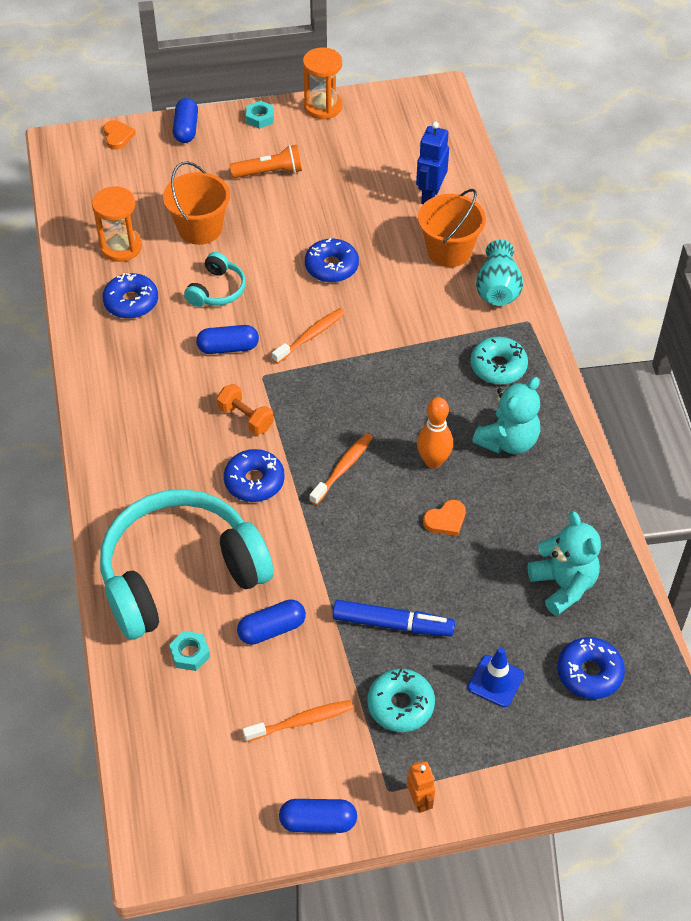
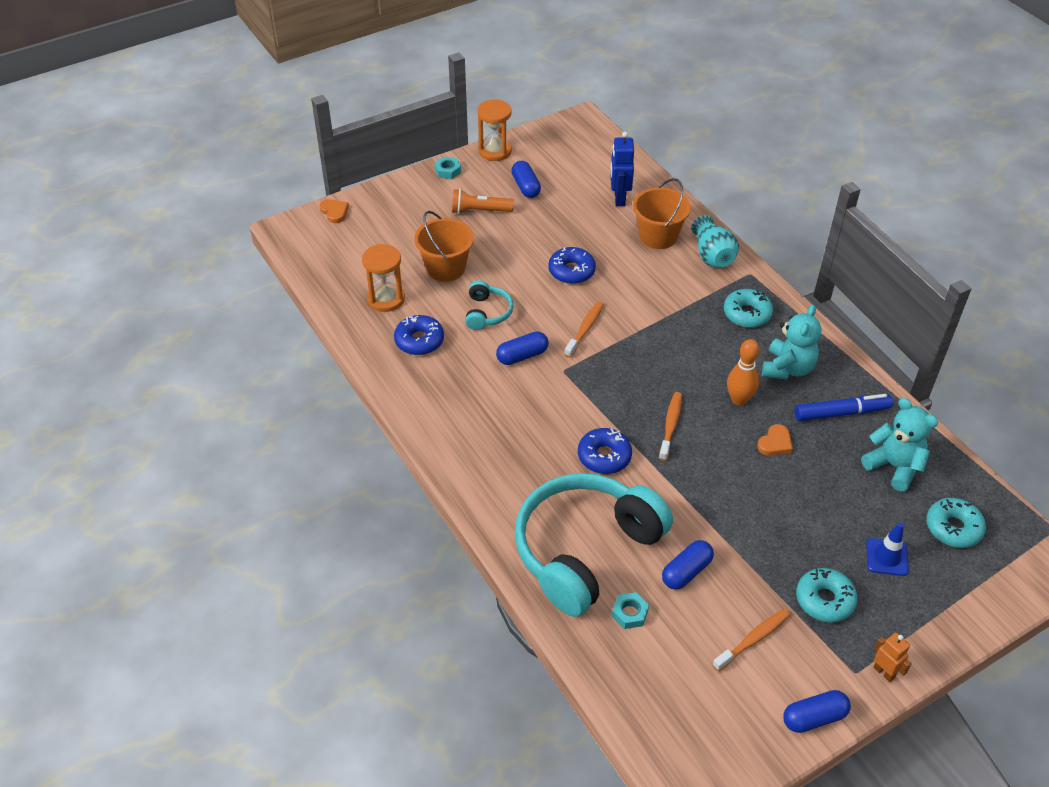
camera: 20 degrees left, 5 degrees down
(186, 129) = (390, 193): blue capsule -> blue capsule (526, 187)
(245, 418) = (568, 408): orange dumbbell -> none
(269, 172) = (479, 211): orange flashlight -> orange flashlight turned 150 degrees counterclockwise
(393, 624) = (781, 537): blue marker -> blue marker (841, 413)
(589, 673) = (953, 528): blue donut -> turquoise donut

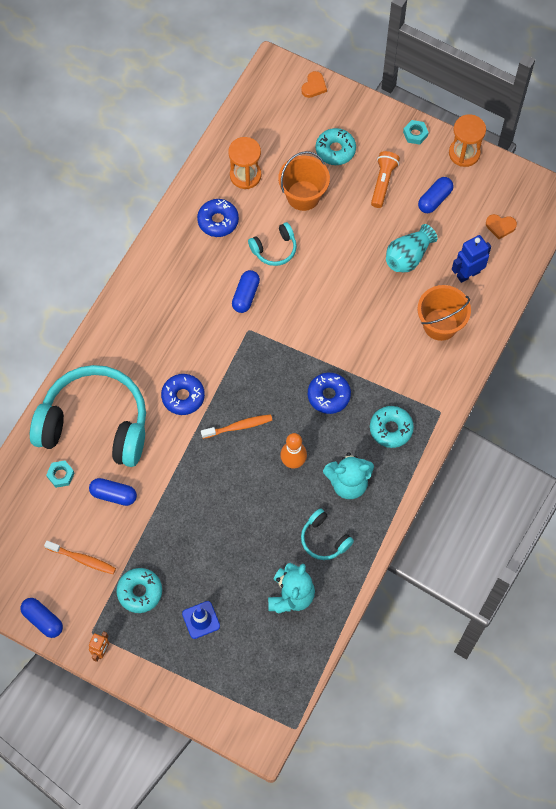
camera: 60 degrees right, 20 degrees up
(479, 211) = (383, 182): orange flashlight -> orange flashlight turned 45 degrees clockwise
(522, 356) = (245, 295): blue capsule -> blue capsule turned 75 degrees clockwise
(571, 271) = (357, 282): blue donut -> blue donut (328, 395)
(585, 329) = (300, 323): orange toothbrush -> none
(712, 255) = (443, 375): turquoise vase -> turquoise vase (408, 256)
(775, 443) = (265, 504): orange heart -> orange heart (500, 226)
(841, 413) = (324, 539): blue marker -> turquoise headphones
(953, 528) = (254, 656): turquoise donut -> turquoise donut (335, 150)

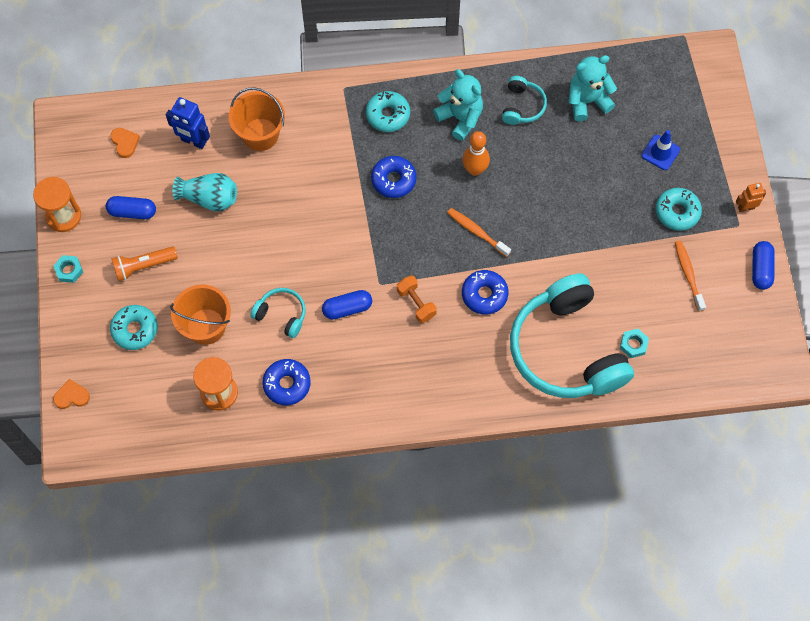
camera: 125 degrees left, 0 degrees up
(113, 494) = (615, 289): blue capsule -> none
(213, 344) = (416, 303): none -> orange dumbbell

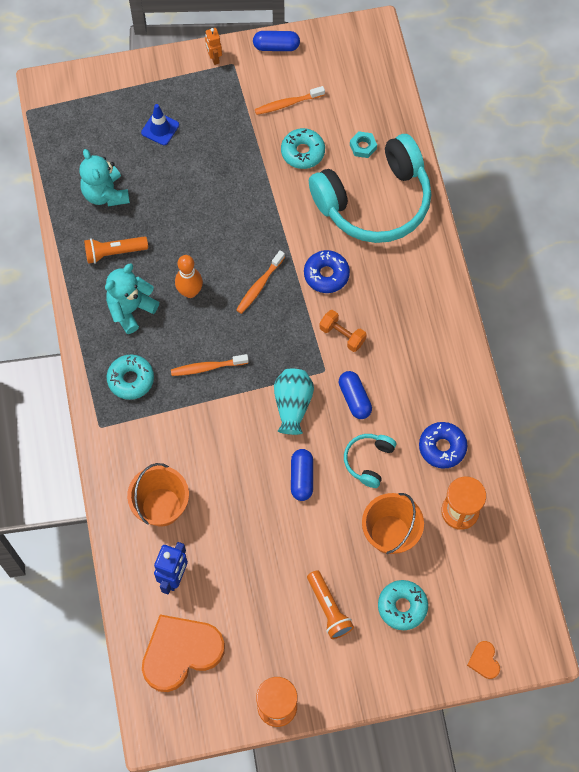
camera: 95 degrees left, 0 degrees up
(69, 270) = (342, 689): turquoise nut -> none
(125, 143) = (180, 652): orange heart -> orange heart, size x2.32
(132, 212) = (265, 630): blue capsule -> blue capsule (301, 478)
(209, 198) = (243, 550): turquoise vase -> turquoise vase (292, 405)
(393, 180) = (207, 367): blue donut -> orange toothbrush
(416, 303) = (342, 335): orange dumbbell -> orange dumbbell turned 75 degrees clockwise
(522, 106) = (114, 252): turquoise headphones -> orange flashlight
(677, 212) = (223, 114): turquoise donut -> turquoise donut (303, 152)

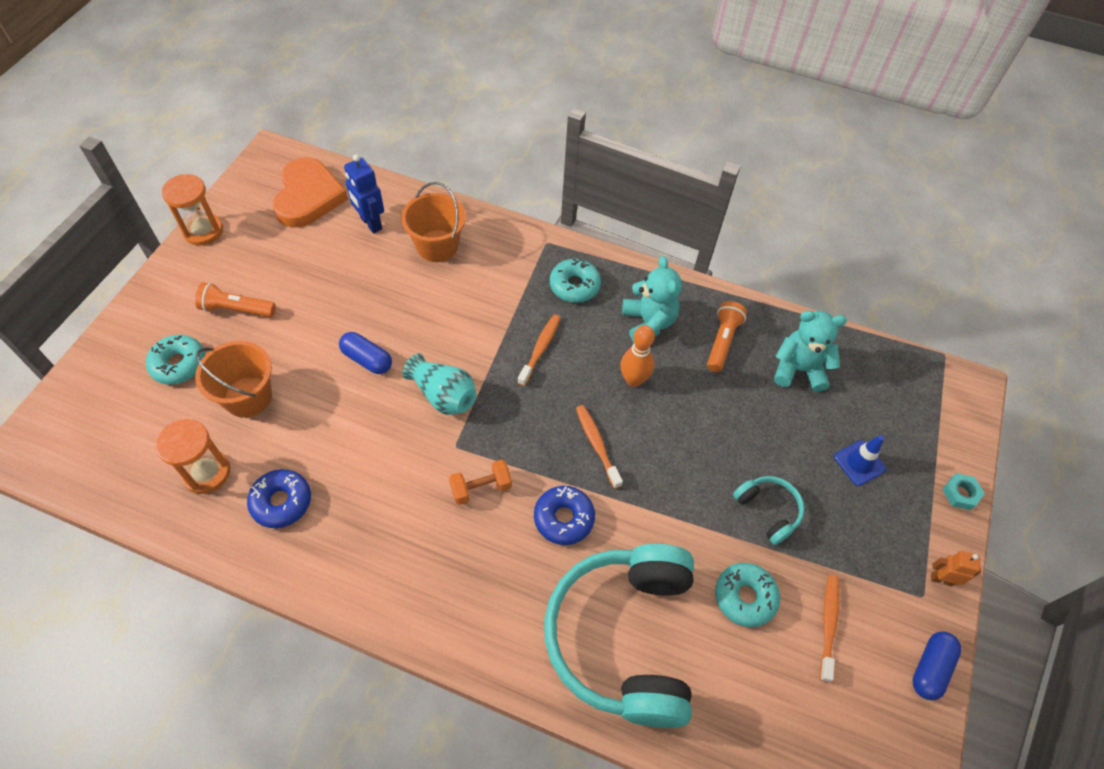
camera: 120 degrees right, 10 degrees down
(354, 398) = (403, 454): blue capsule -> none
(363, 147) = (713, 678): turquoise nut -> turquoise nut (960, 493)
(368, 461) = (331, 425): turquoise headphones -> turquoise headphones (768, 511)
(484, 661) = (66, 397): orange heart -> none

